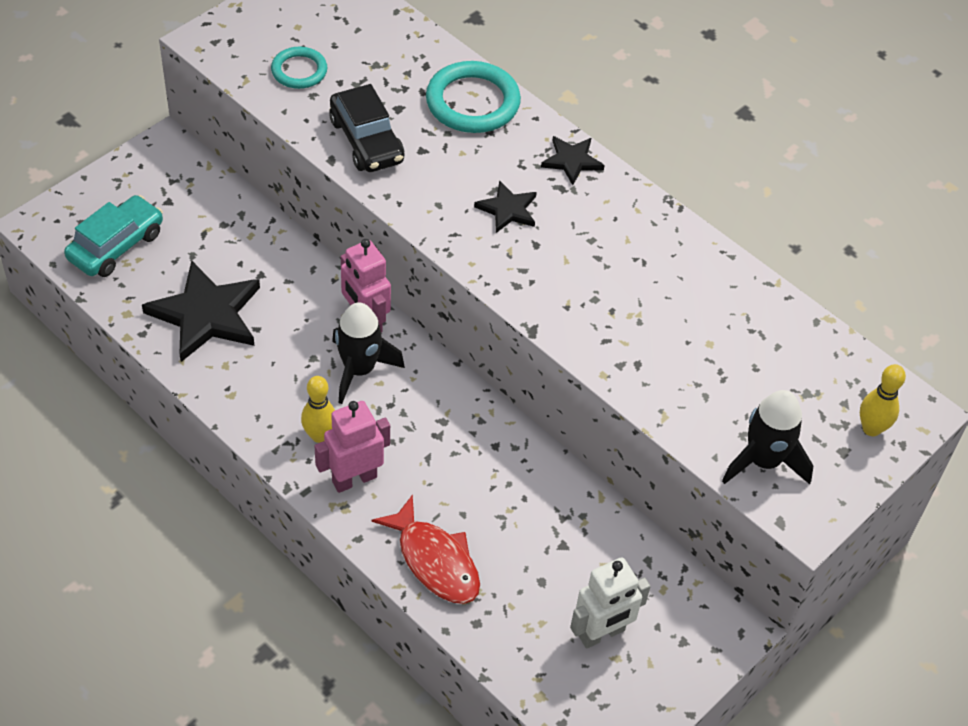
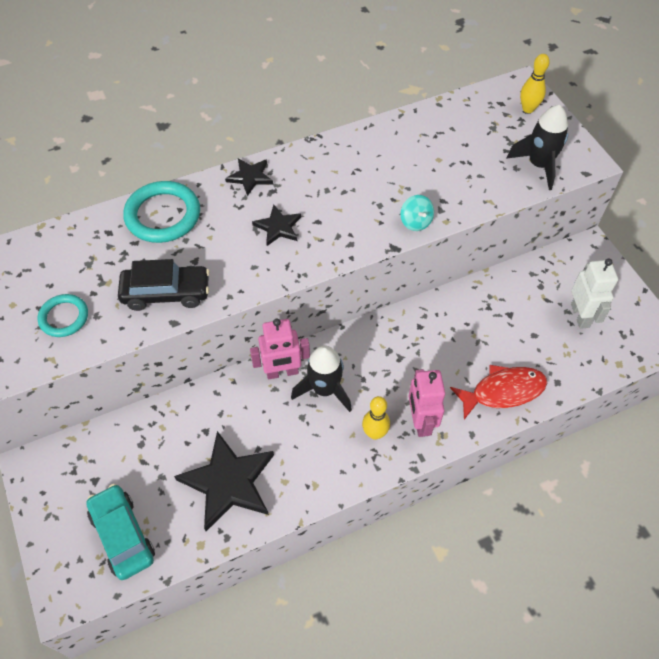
camera: 65 degrees left, 5 degrees up
(585, 342) = (415, 222): none -> turquoise spinning top

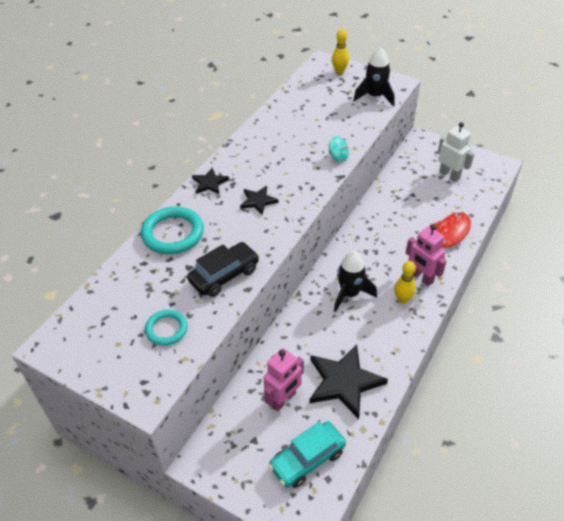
camera: 35 degrees left, 10 degrees down
(122, 535) = (307, 459): turquoise car -> turquoise car turned 60 degrees counterclockwise
(282, 372) = (314, 300): pink robot -> pink robot (283, 399)

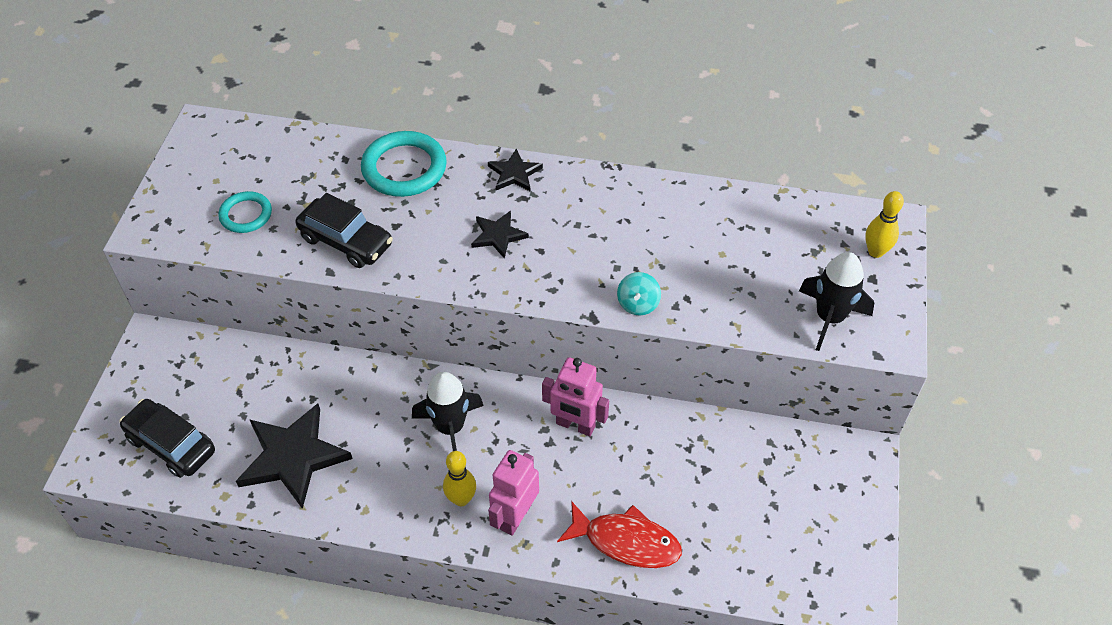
camera: 70 degrees right, 5 degrees up
(283, 399) = (251, 396): pink robot -> pink robot (575, 425)
(307, 459) = (171, 444): turquoise car -> black car
(449, 175) = (785, 518): white robot -> none

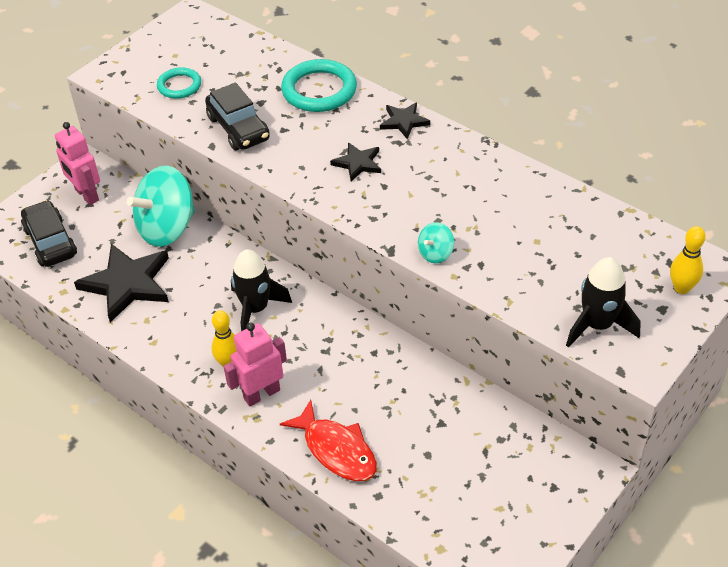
camera: 30 degrees right, 5 degrees down
(297, 376) = (167, 228): none -> turquoise spinning top
(575, 425) = (355, 346): pink robot -> pink robot (86, 195)

